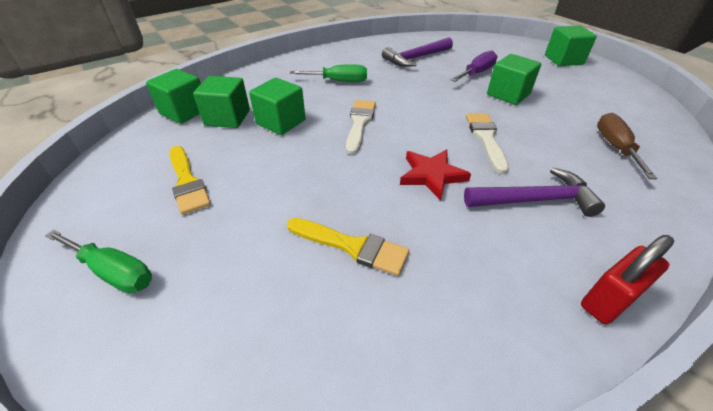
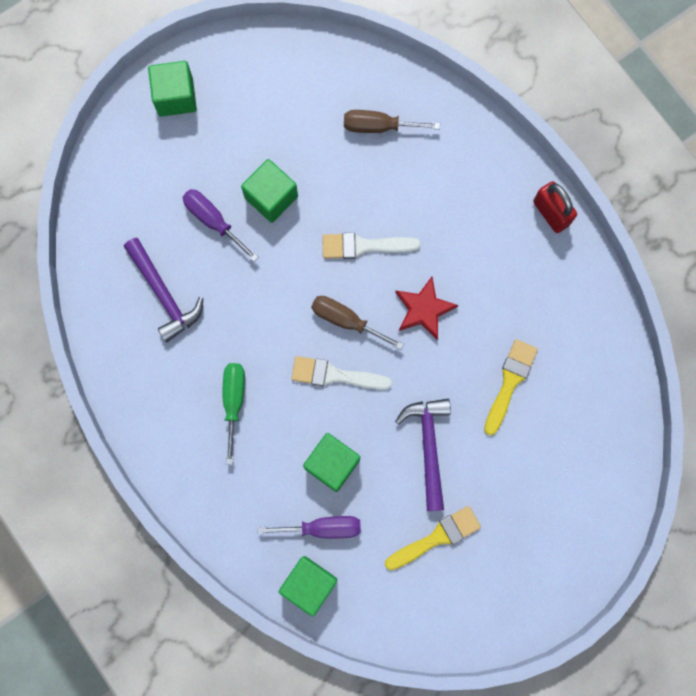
camera: 90 degrees left, 35 degrees up
(114, 272) = (539, 559): green screwdriver -> none
(227, 118) = (323, 528): green cube -> purple screwdriver
(410, 129) = (346, 320): none -> brown screwdriver
(534, 200) = (455, 228): purple hammer -> purple hammer (428, 447)

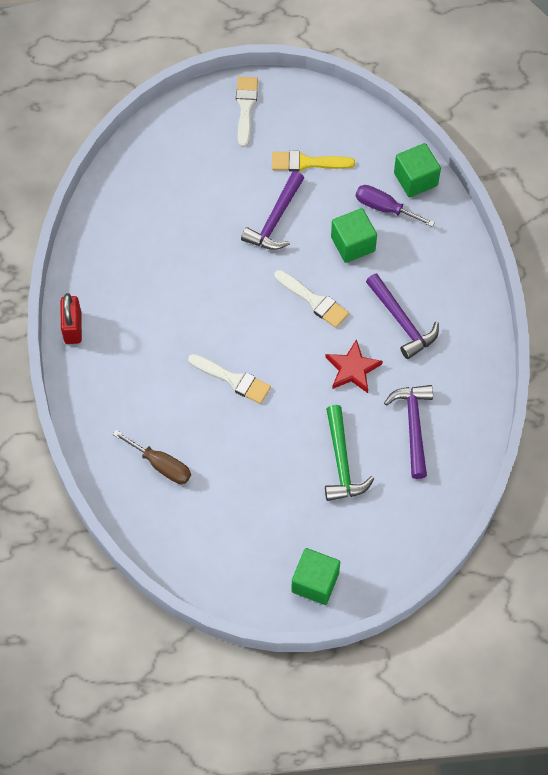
camera: 150 degrees left, 15 degrees down
(213, 221) = (341, 462): purple screwdriver -> green hammer
(234, 402) = (402, 321): green screwdriver -> purple hammer
(271, 197) = (283, 455): green cube -> none
(346, 320) = (281, 333): brown screwdriver -> none
(423, 309) = (217, 311): red star -> red star (352, 369)
(510, 382) = (188, 230): yellow brush -> none
(545, 571) = (245, 108): none -> white brush

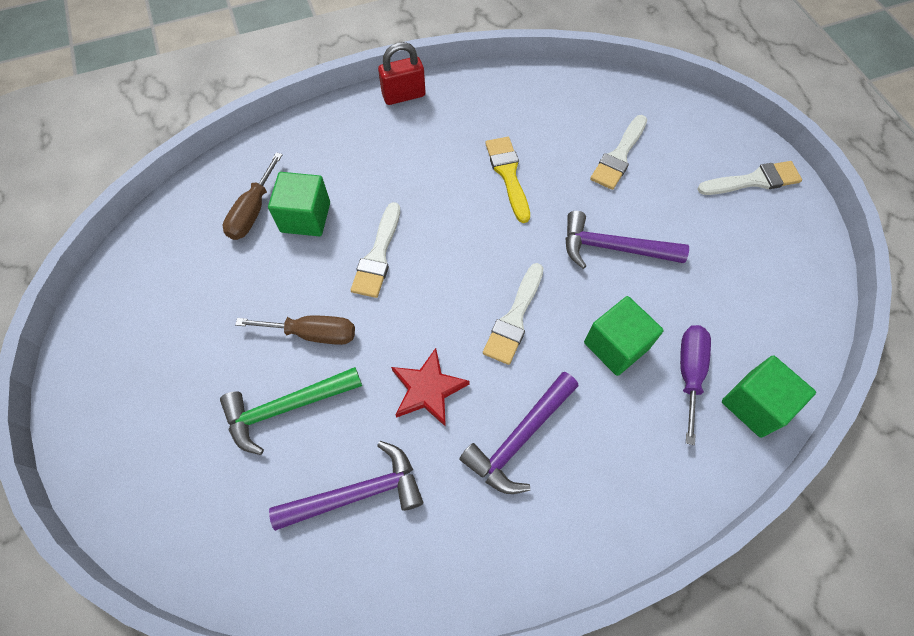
camera: 75 degrees right, 0 degrees up
(193, 187) = (619, 156): none -> white brush
(288, 436) = (313, 333): none -> brown screwdriver
(307, 163) = (711, 263): yellow brush -> yellow brush (508, 175)
(315, 582) = (108, 415): green cube -> green cube (305, 217)

